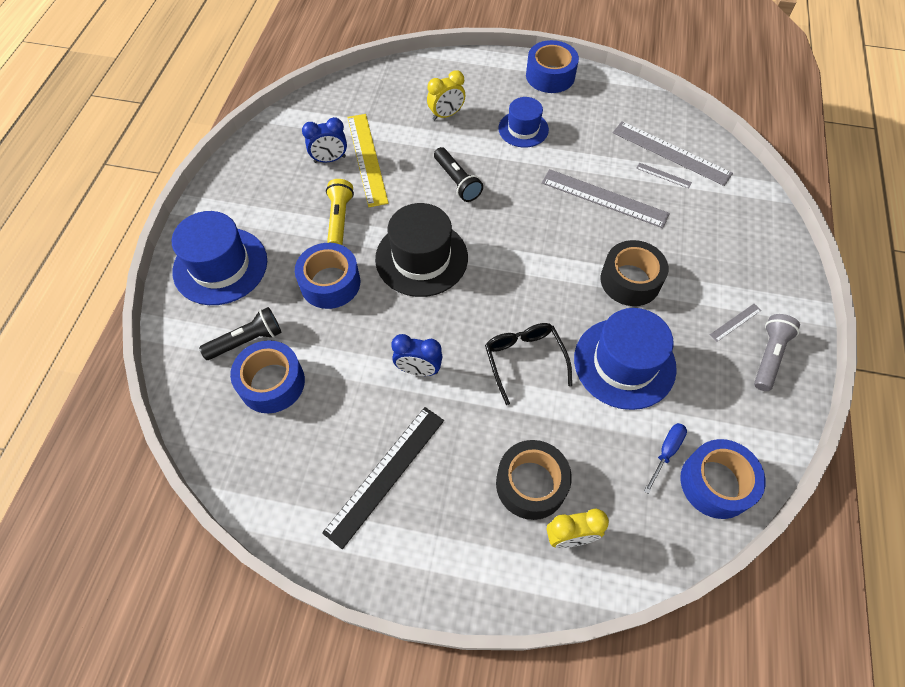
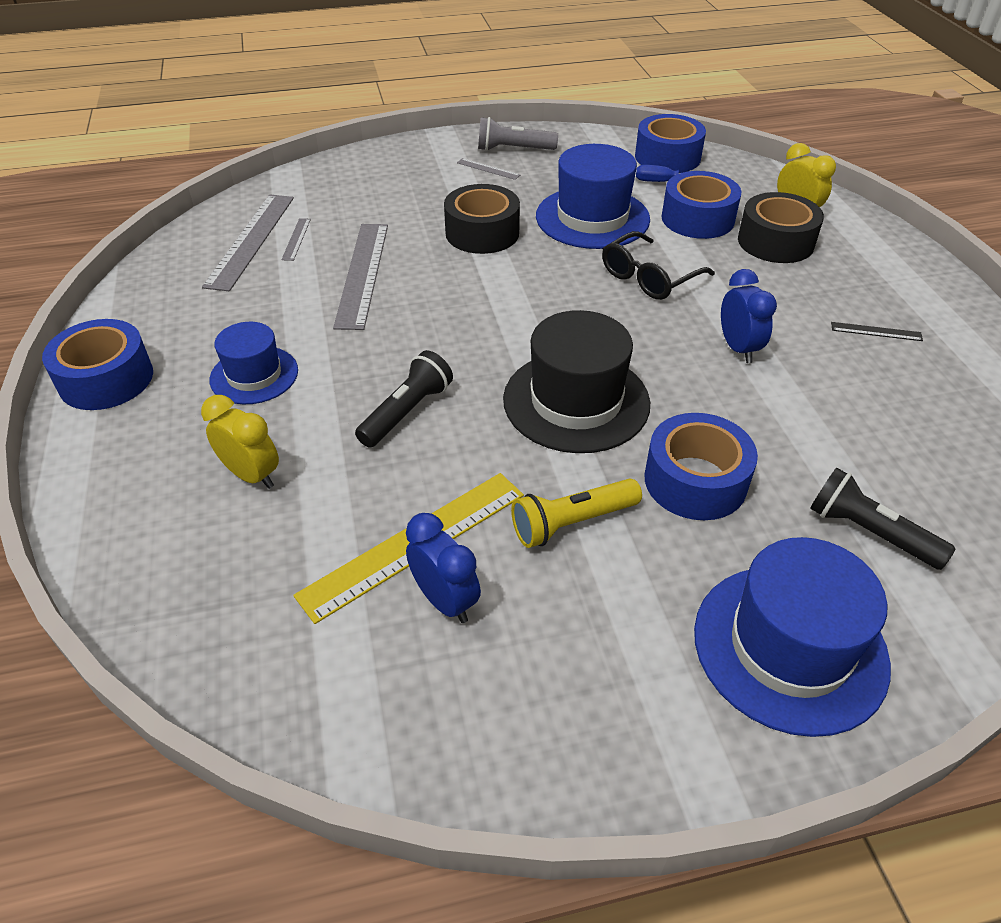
camera: 115 degrees left, 15 degrees down
(272, 383) = (892, 472): blue tape -> blue tape (697, 219)
(385, 474) = (876, 331): black ruler -> black ruler, size x0.44

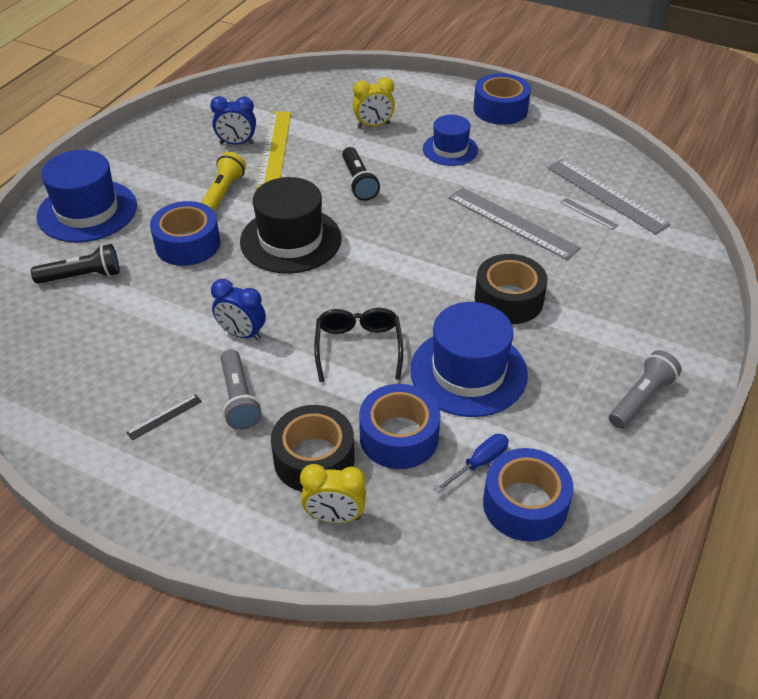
camera: 130 degrees right, 0 degrees up
(488, 169) = (614, 360): grey ruler -> none
(795, 305) = (239, 399): none -> grey flashlight

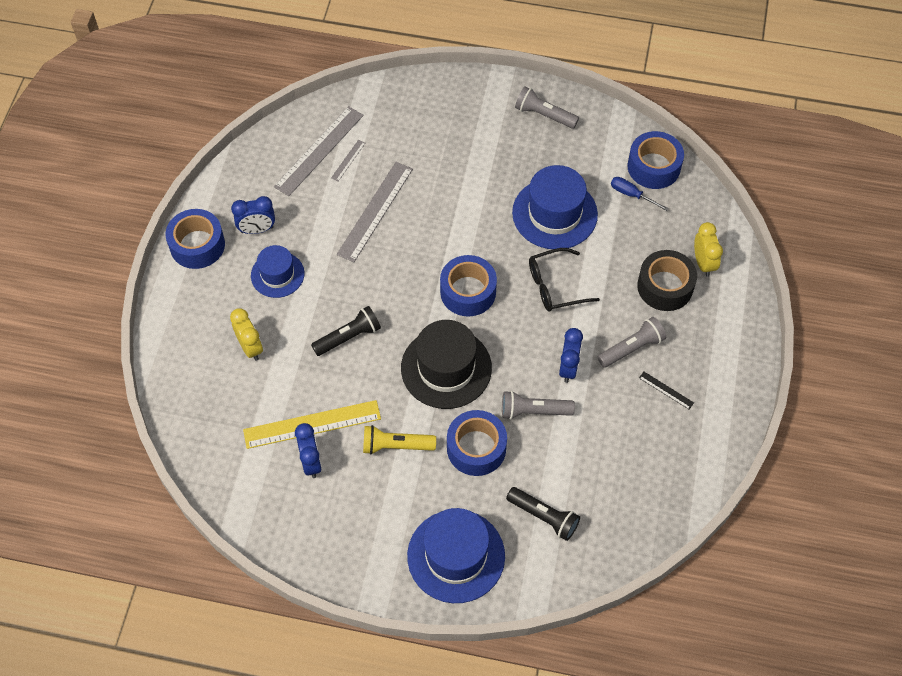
camera: 105 degrees left, 15 degrees up
(82, 276) = (544, 517): black flashlight -> black flashlight turned 150 degrees clockwise
(204, 294) = (533, 411): none -> grey flashlight
(399, 436) = (627, 243): blue tape -> blue tape (468, 292)
(508, 299) = (471, 200): black tape -> none
(509, 144) = (257, 229): none -> blue clock

